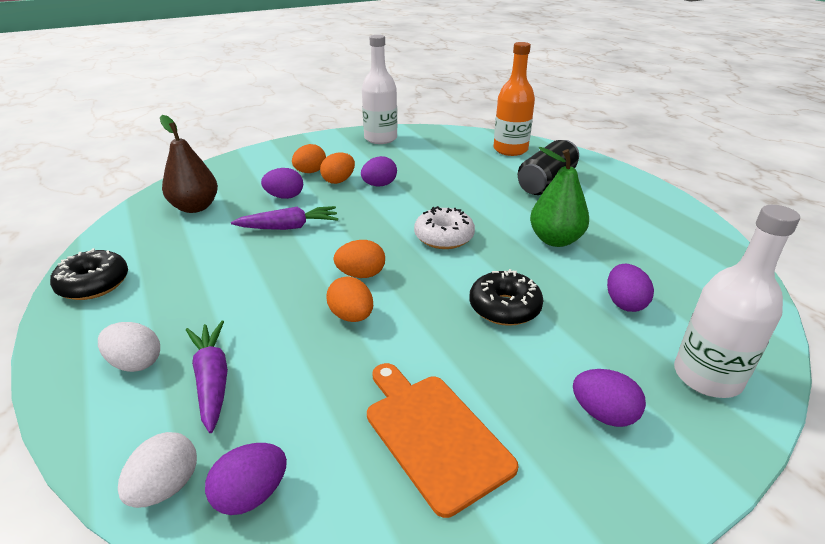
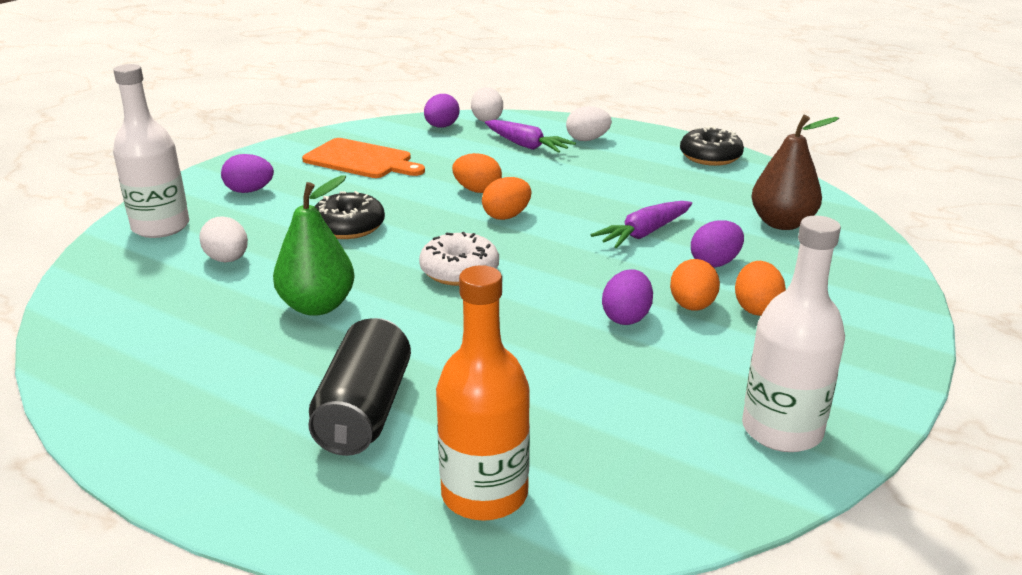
camera: 150 degrees right, 5 degrees down
(624, 303) = (227, 260): purple egg -> white egg

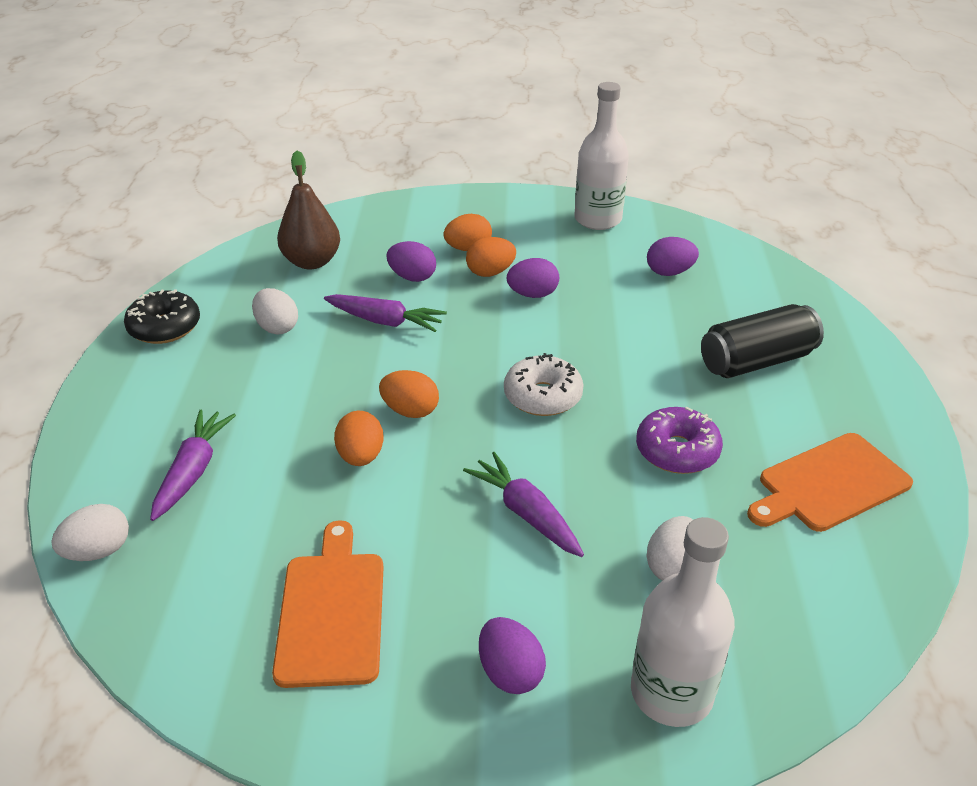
camera: 120 degrees left, 10 degrees up
(176, 363) = (829, 484): none -> orange cutting board
(317, 306) = (677, 451): green pear -> purple donut
(349, 227) = (525, 513): black donut -> purple carrot
(441, 127) = (151, 589): purple egg -> purple egg (669, 272)
(484, 494) = (761, 290): orange bottle -> none
(587, 139) = (147, 427): white egg -> white egg (277, 327)

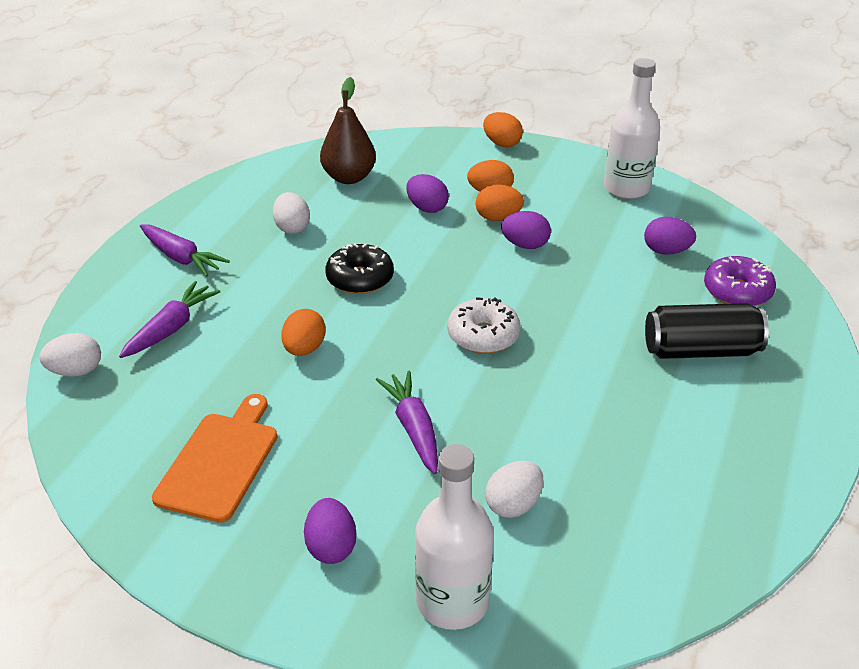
camera: 20 degrees right, 0 degrees up
(165, 327) = (205, 209): black donut -> black donut (360, 278)
(386, 321) = (383, 242): purple carrot -> purple carrot (181, 258)
(410, 411) = (364, 321): orange egg -> orange egg (502, 143)
(677, 451) = (576, 411): purple donut -> purple donut (737, 291)
(829, 484) = (701, 475): orange cutting board -> none

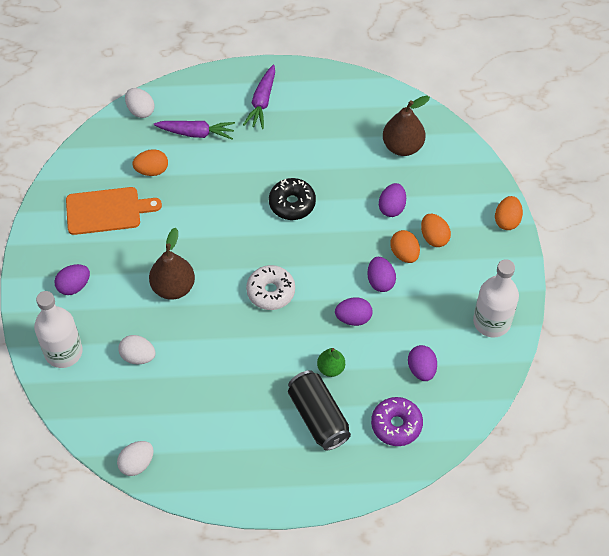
camera: 65 degrees right, 20 degrees up
(292, 228) = (325, 142): white egg -> white egg (137, 463)
(304, 349) = (212, 205): orange egg -> orange egg (152, 170)
(413, 428) = (173, 287): purple carrot -> brown pear
(566, 280) = (353, 318): none -> purple egg
(631, 319) = (331, 368): none -> green pear

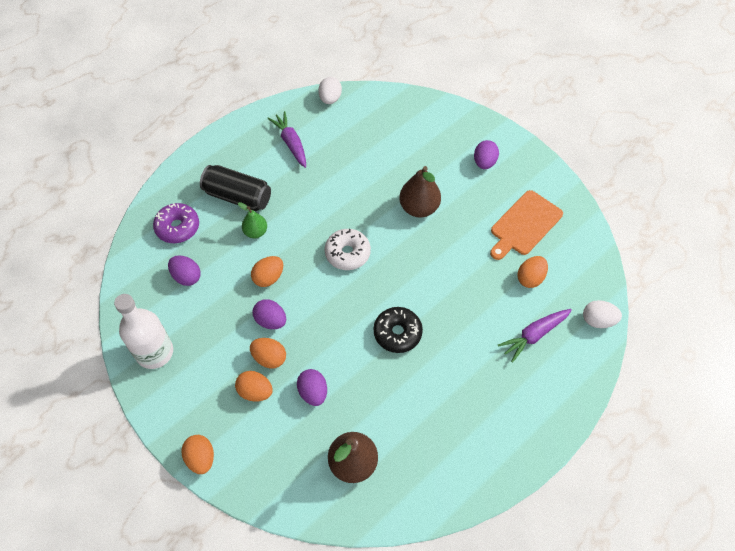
camera: 140 degrees right, 0 degrees up
(63, 352) = (443, 123): white bottle -> none
(138, 356) = (394, 152): white egg -> none
(262, 102) = (514, 408): purple carrot -> purple carrot (291, 143)
(353, 318) = (268, 278): purple egg -> orange egg

